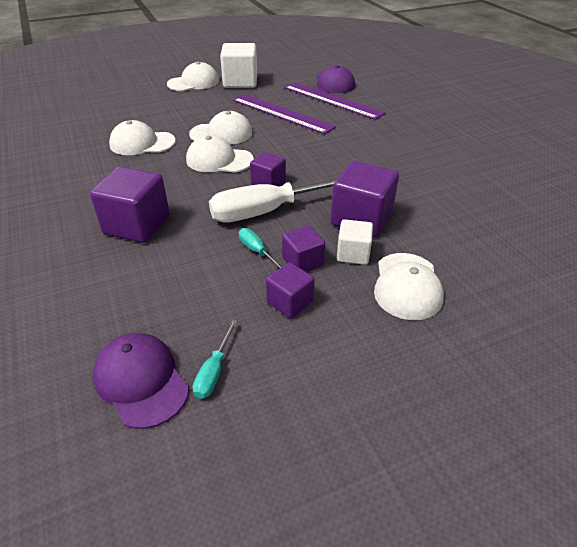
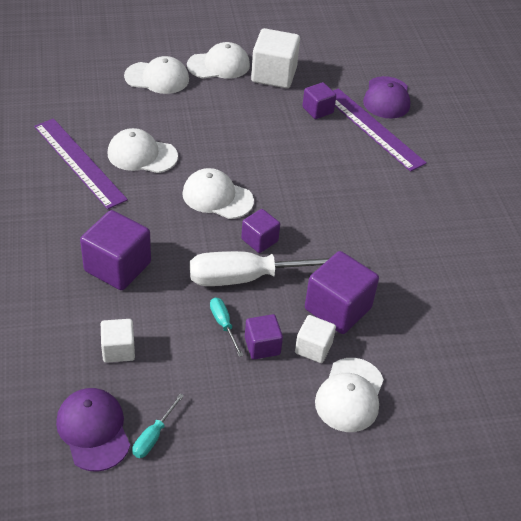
camera: 10 degrees right, 5 degrees up
(153, 294) = (118, 350): none -> white cube
(221, 134) = (230, 158): white cap -> white cap (157, 78)
(282, 113) = (306, 139): purple ruler -> purple ruler (79, 162)
(290, 302) = (236, 386): purple cube -> purple cube (317, 110)

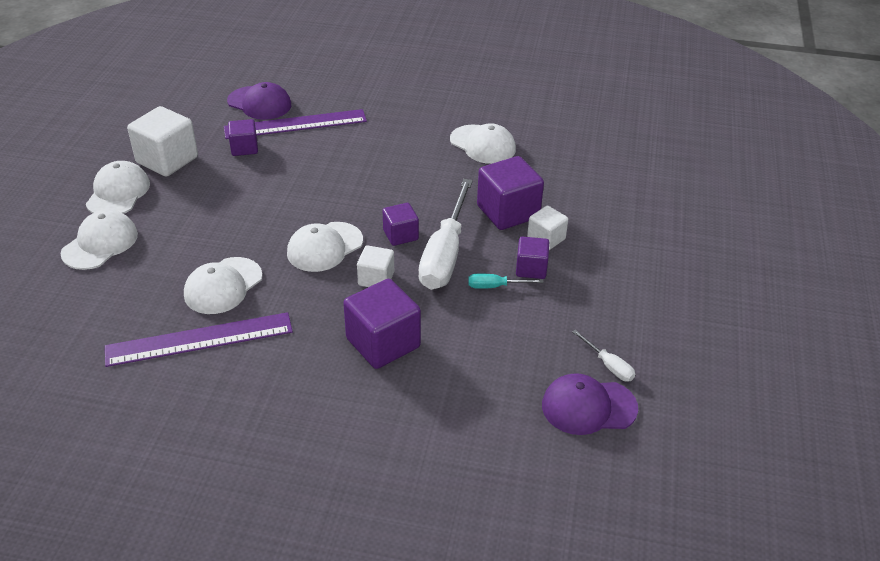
camera: 65 degrees left, 5 degrees down
(118, 350) = (496, 367): white cube -> white cube (376, 279)
(153, 436) = (608, 365): turquoise screwdriver -> white screwdriver
(350, 395) = (604, 233): white cap -> white cap (483, 145)

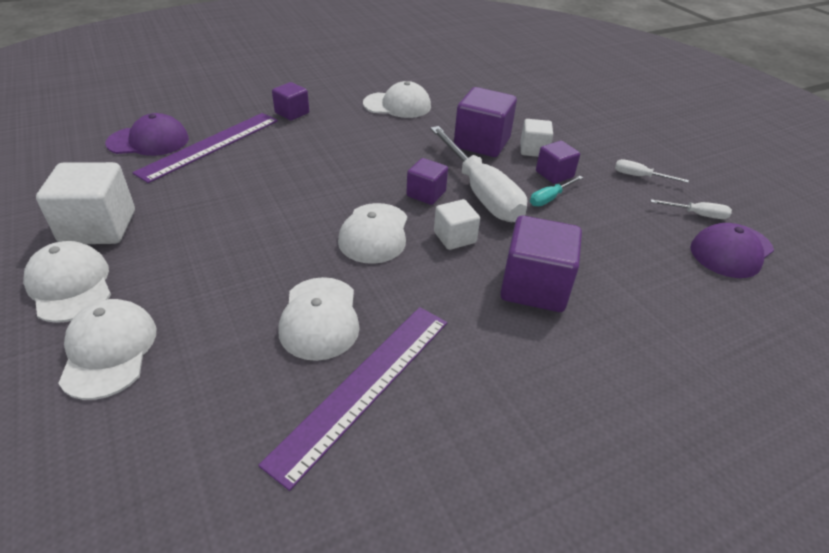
camera: 40 degrees left, 0 degrees up
(244, 148) = (180, 183): purple cube -> purple cube (292, 113)
(609, 308) = (639, 176): none -> white screwdriver

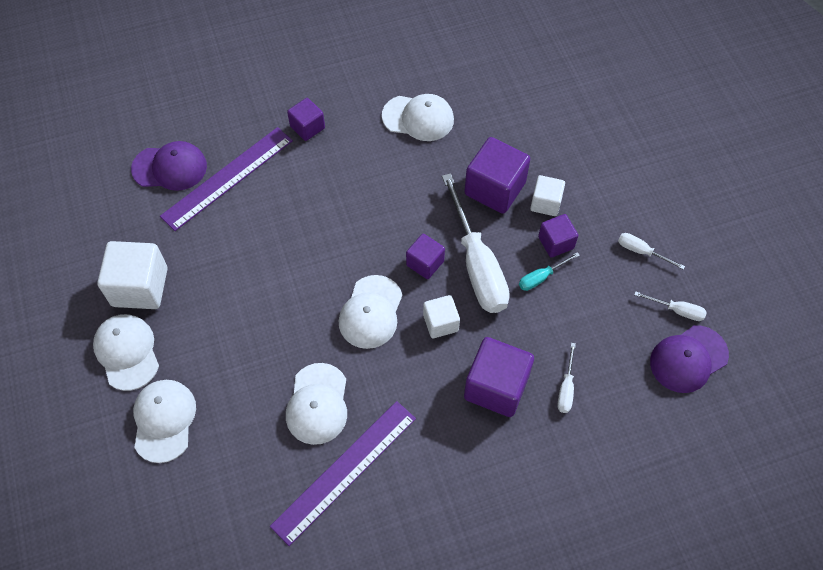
camera: 10 degrees right, 20 degrees up
(614, 283) = (566, 388): none -> white screwdriver

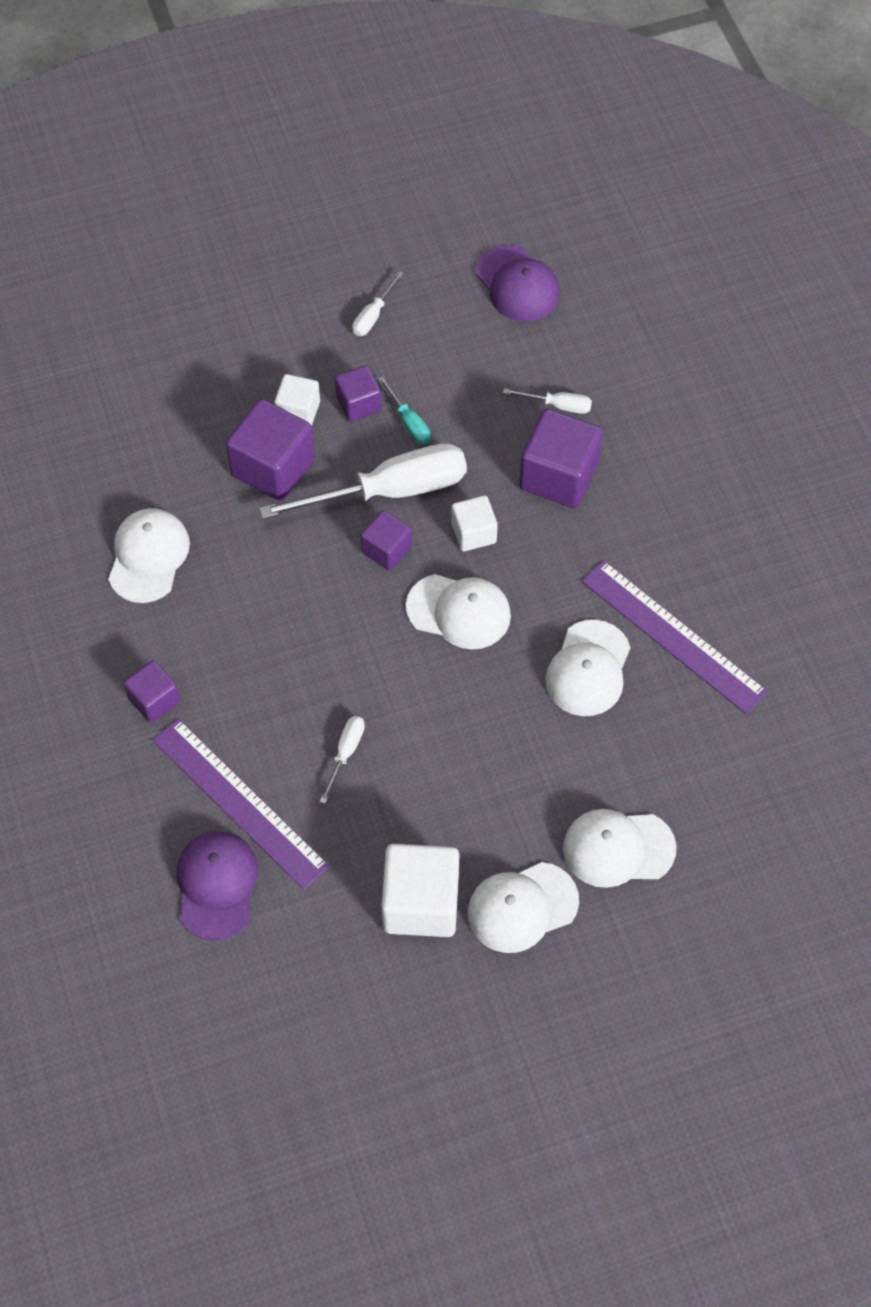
camera: 90 degrees left, 0 degrees up
(317, 404) = (588, 669): white cap -> white cap turned 105 degrees clockwise
(677, 310) = (454, 288): white screwdriver -> white screwdriver (345, 753)

